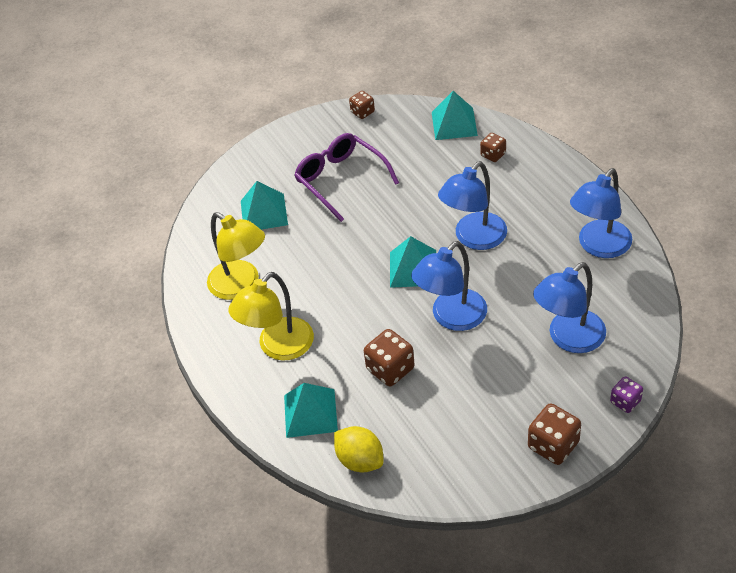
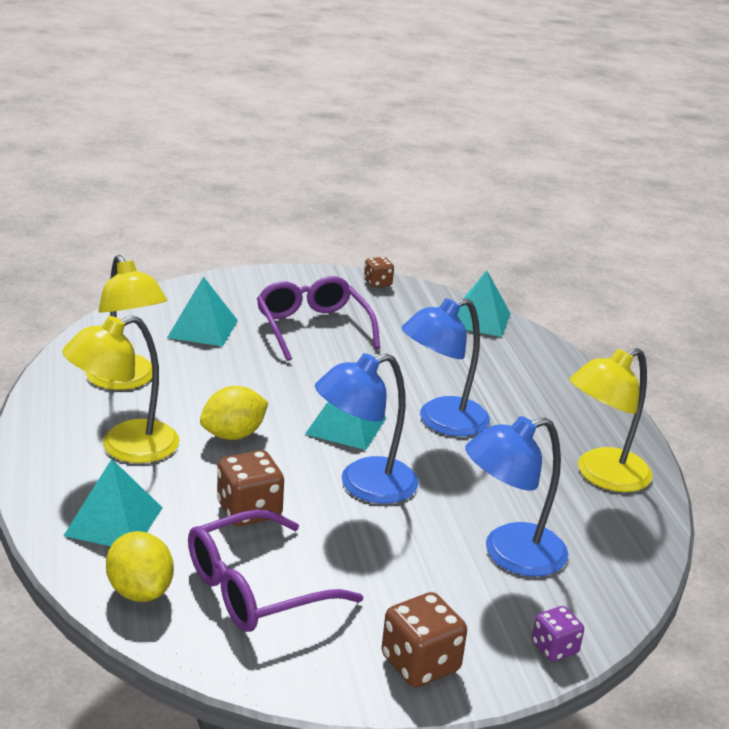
camera: 10 degrees right, 20 degrees down
(343, 307) = (233, 435): none -> yellow lemon
(428, 430) = (255, 588): none -> purple glasses
(493, 155) = (511, 357): brown dice -> none
(599, 246) = (602, 476): blue lamp -> yellow lamp

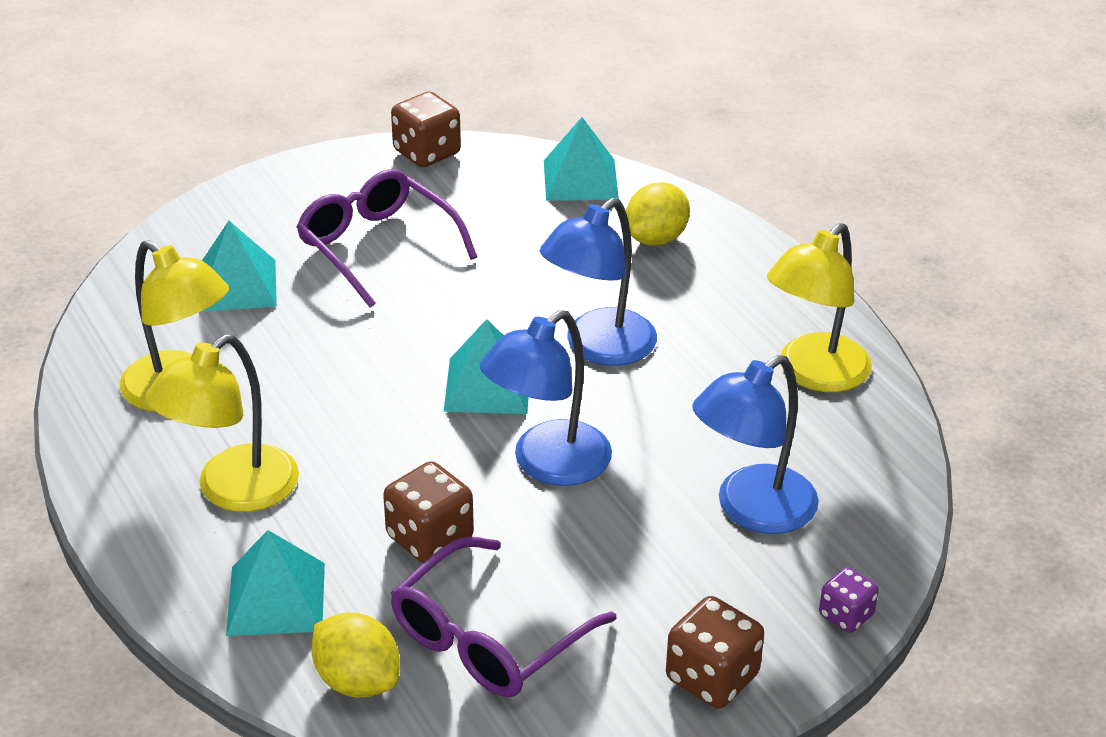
camera: 15 degrees left, 10 degrees up
(233, 435) = (358, 436): yellow lemon -> yellow lemon (656, 238)
(377, 283) = (427, 153): brown dice -> brown dice, size x1.64

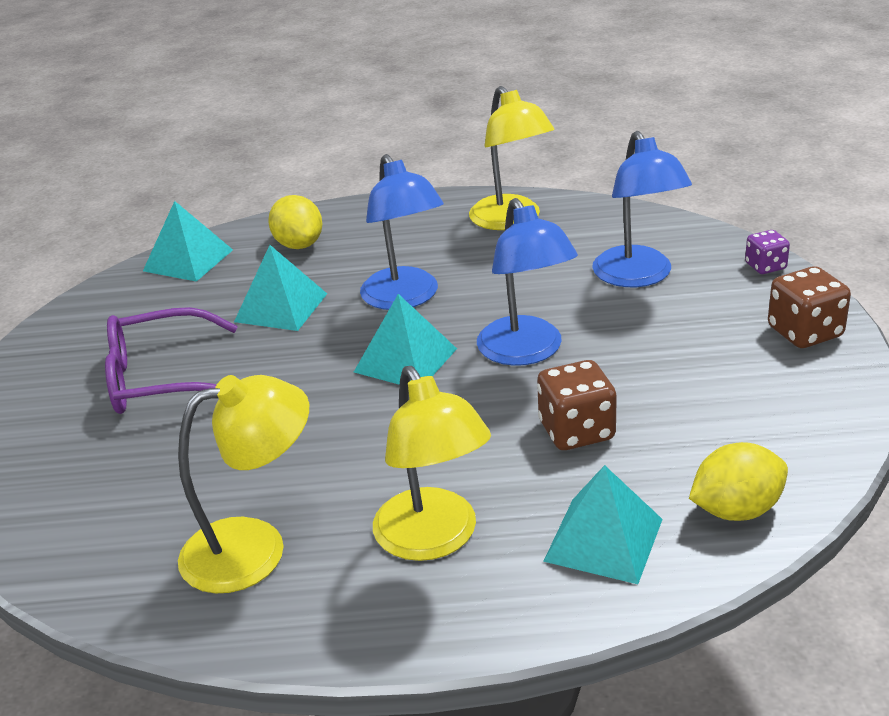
camera: 60 degrees left, 5 degrees down
(237, 285) = (125, 476): turquoise pyramid -> turquoise pyramid (281, 307)
(427, 153) = (59, 325): brown dice -> none
(488, 638) = (716, 426): purple glasses -> none

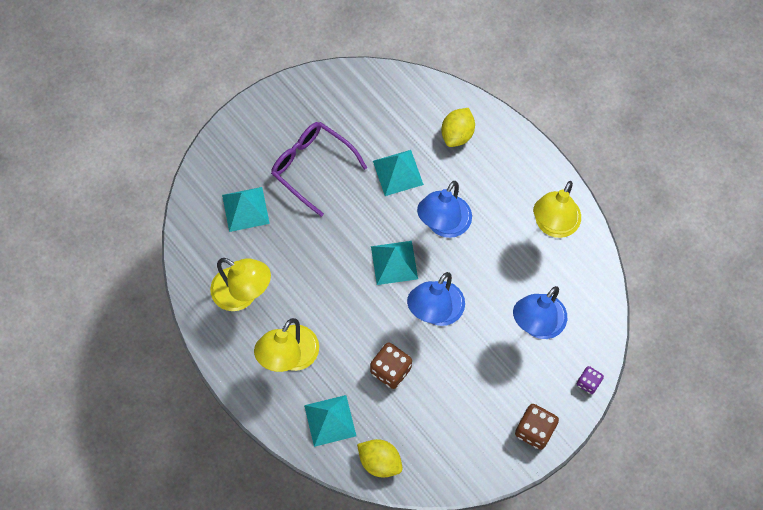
camera: 50 degrees right, 35 degrees up
(188, 260) = (407, 91): turquoise pyramid -> turquoise pyramid (245, 209)

